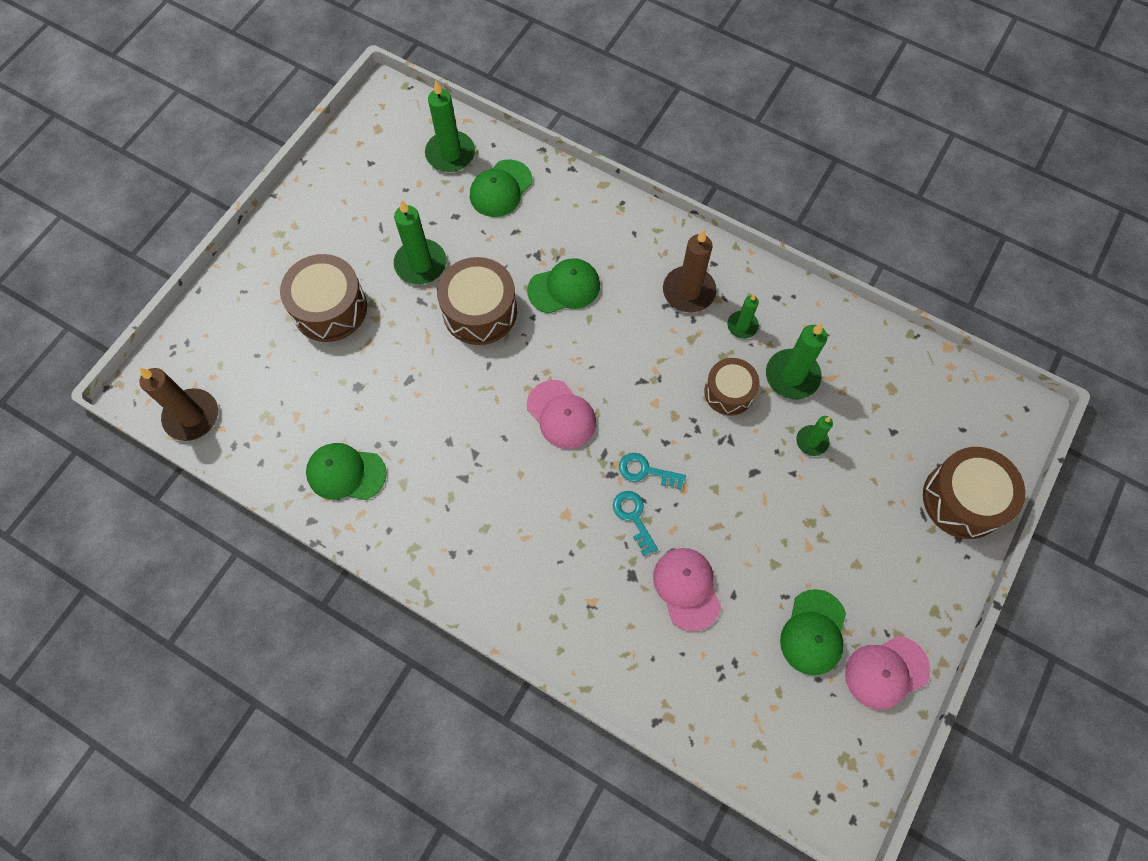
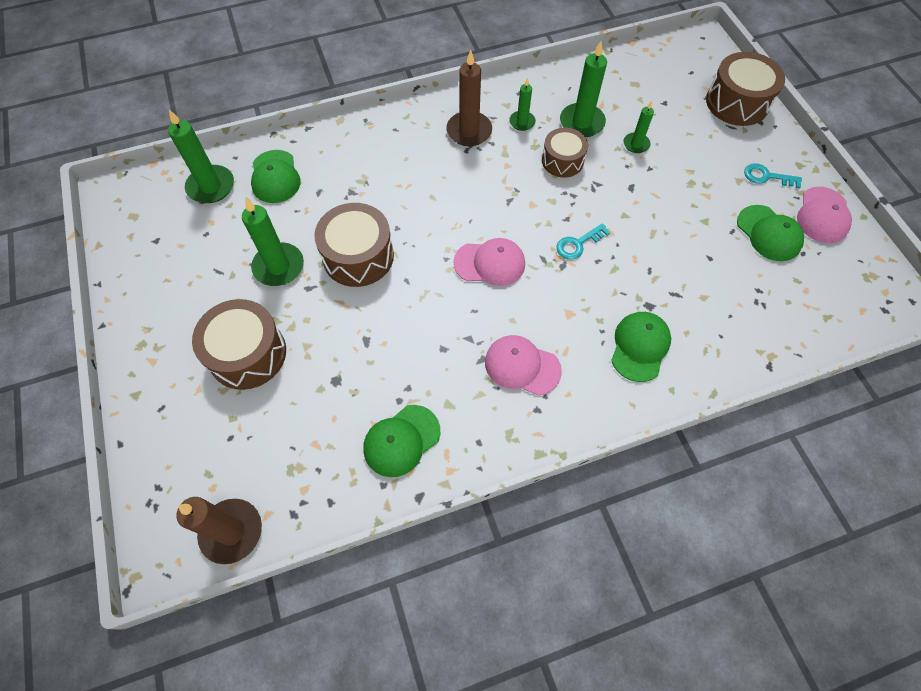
camera: 50 degrees left, 5 degrees down
(564, 288) = (394, 194): green cap -> green cap (640, 347)
(633, 517) = (606, 274): turquoise key -> turquoise key (766, 176)
(687, 588) = (684, 280): pink cap -> pink cap (522, 366)

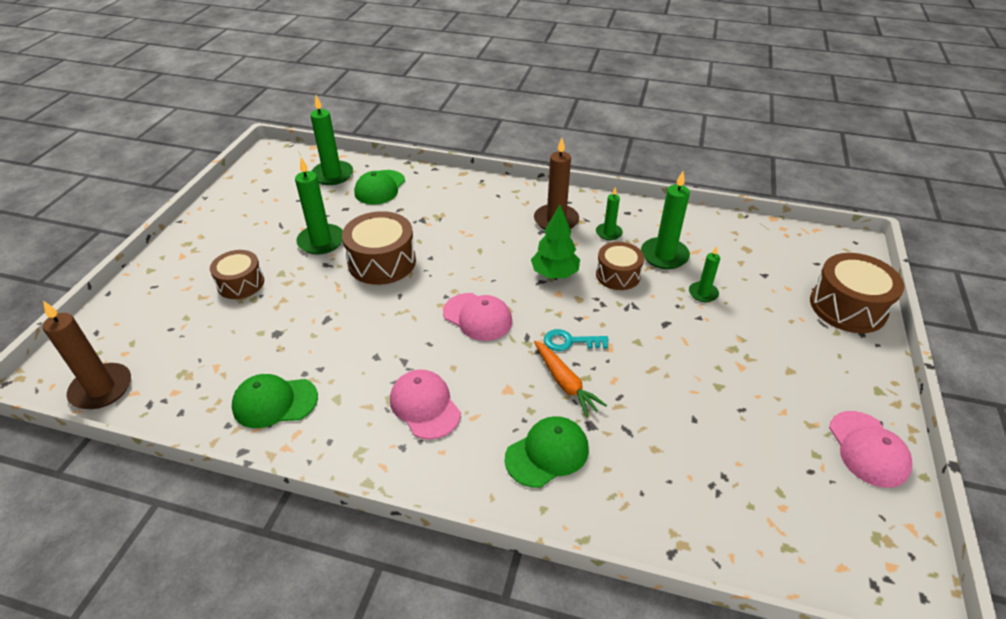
camera: 35 degrees right, 20 degrees down
(247, 354) = (241, 283): brown drum -> brown drum, size x0.65
(514, 187) = (554, 274): none -> green tree
(604, 282) = (565, 382): none -> orange carrot
(766, 176) = (827, 382): turquoise key -> none
(769, 233) = (783, 432): green cap -> none
(822, 215) = (868, 449): pink cap -> pink cap turned 60 degrees counterclockwise

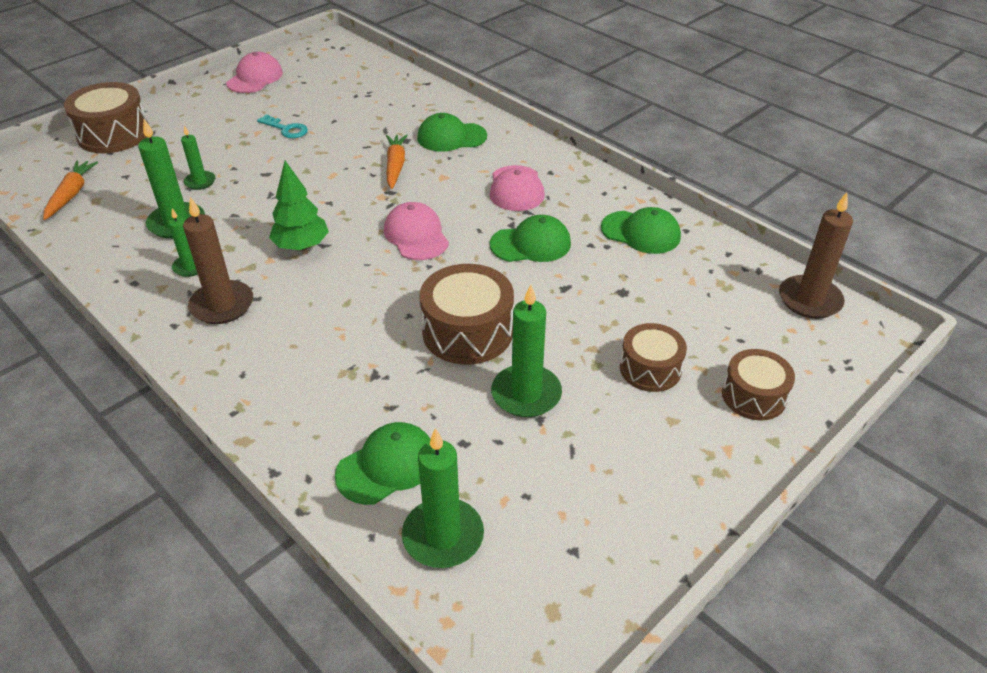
camera: 150 degrees left, 0 degrees up
(375, 347) = (531, 244): none -> green cap
(570, 341) = (358, 189): turquoise key -> turquoise key (286, 129)
(618, 275) = (245, 223): brown drum -> brown drum (753, 396)
(770, 245) = (71, 195): none -> orange carrot

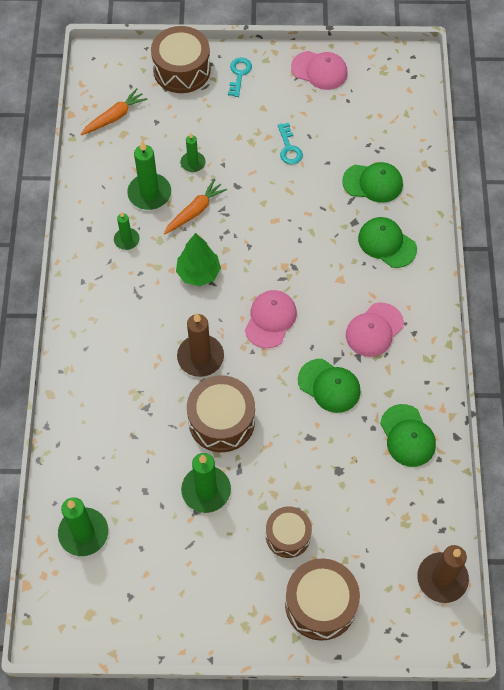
camera: 45 degrees right, 20 degrees up
(179, 112) = (239, 74): none -> turquoise key
(222, 305) = (117, 286): brown candle -> brown candle (200, 357)
(255, 78) = (319, 70): pink cap -> pink cap turned 45 degrees clockwise
(387, 466) = (97, 470): green cap -> green cap (373, 183)
(395, 166) = (321, 244): orange carrot -> orange carrot (194, 211)
(753, 396) = (320, 604): brown drum -> brown drum, size x1.55

